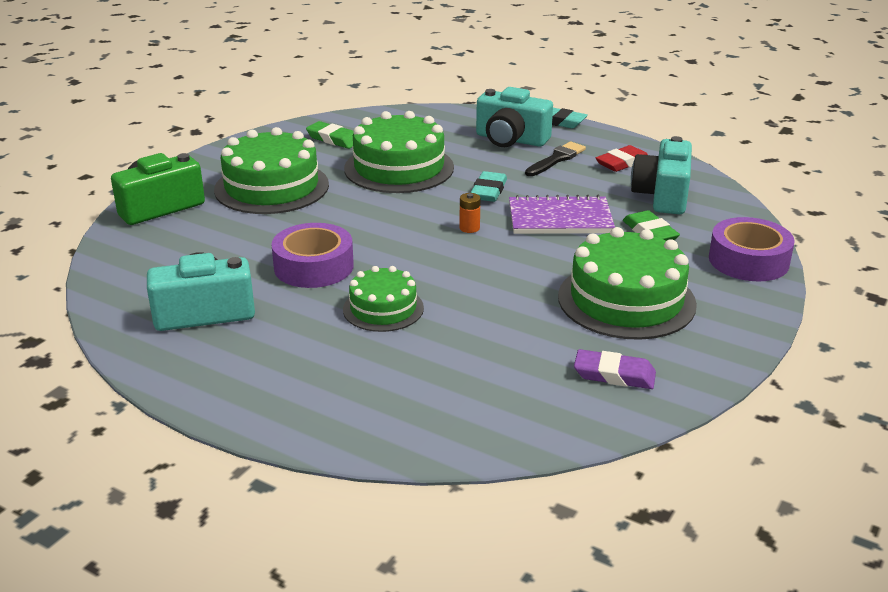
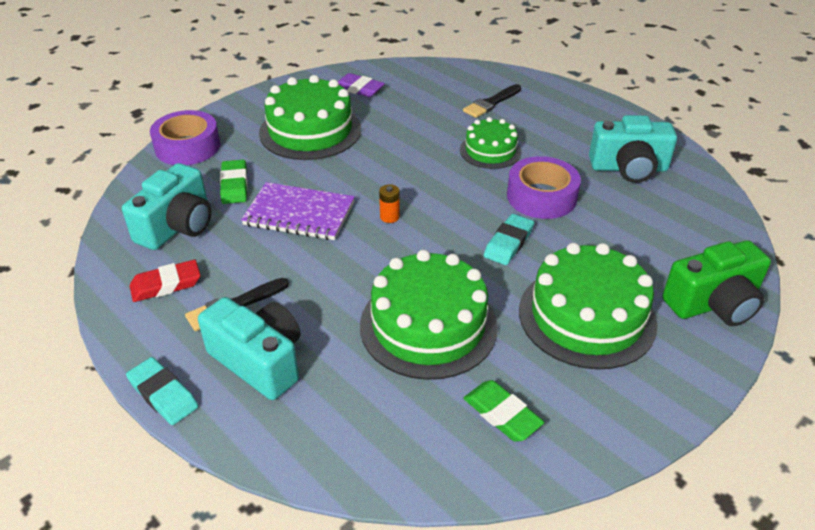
camera: 165 degrees left, 10 degrees up
(399, 381) = (491, 103): none -> black brush
(488, 191) = (344, 264): turquoise eraser -> turquoise eraser (508, 243)

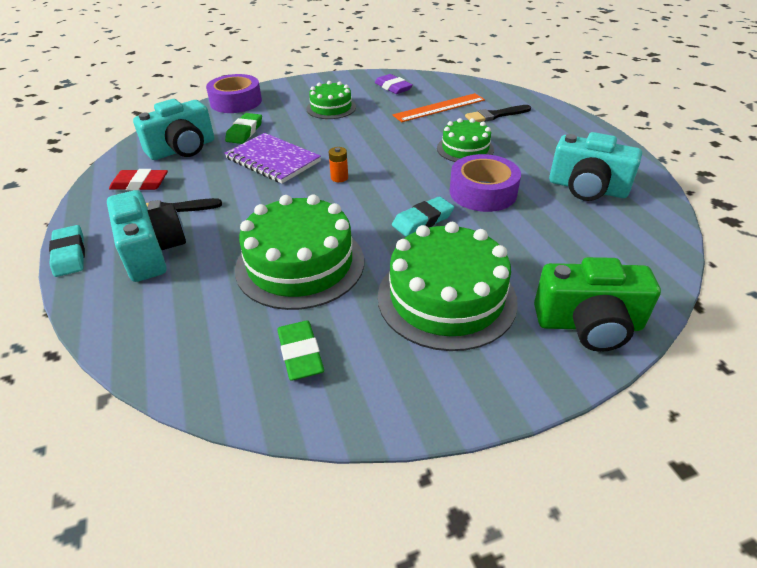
camera: 25 degrees right, 0 degrees up
(310, 131) = (331, 108): green cake -> green cake, size x0.58
(428, 105) = (439, 107): none -> orange ruler

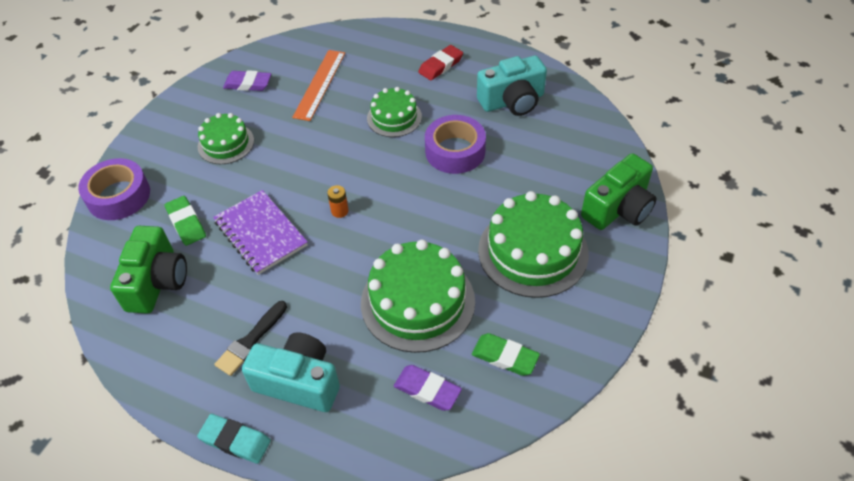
camera: 45 degrees left, 10 degrees up
(140, 184) = (180, 342): red eraser -> red eraser (440, 65)
(182, 149) = (157, 282): turquoise camera -> green camera
(210, 325) = (427, 390): none -> purple eraser
(273, 160) = (260, 233): purple notebook -> purple notebook turned 60 degrees clockwise
(422, 220) = (447, 205): turquoise eraser -> none
(495, 115) = (373, 66): black brush -> none

